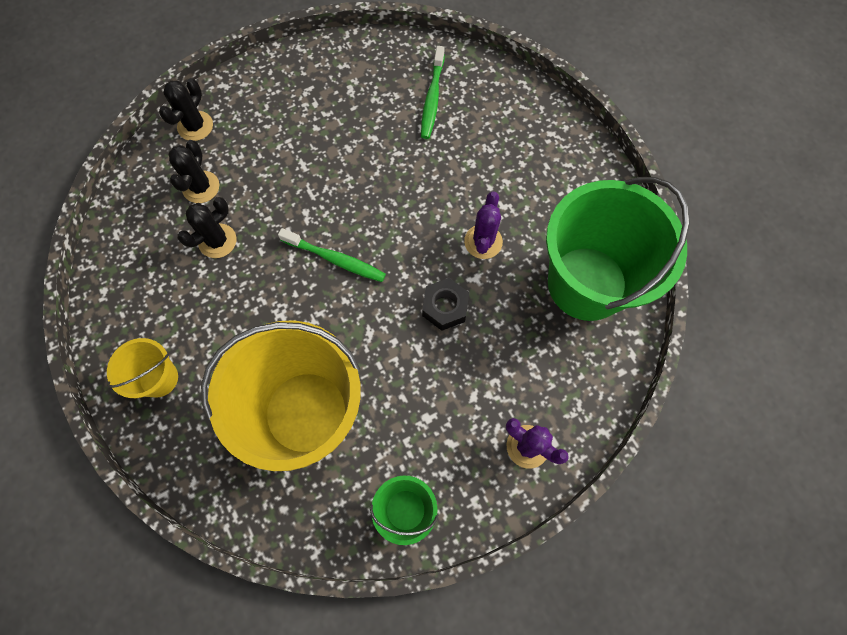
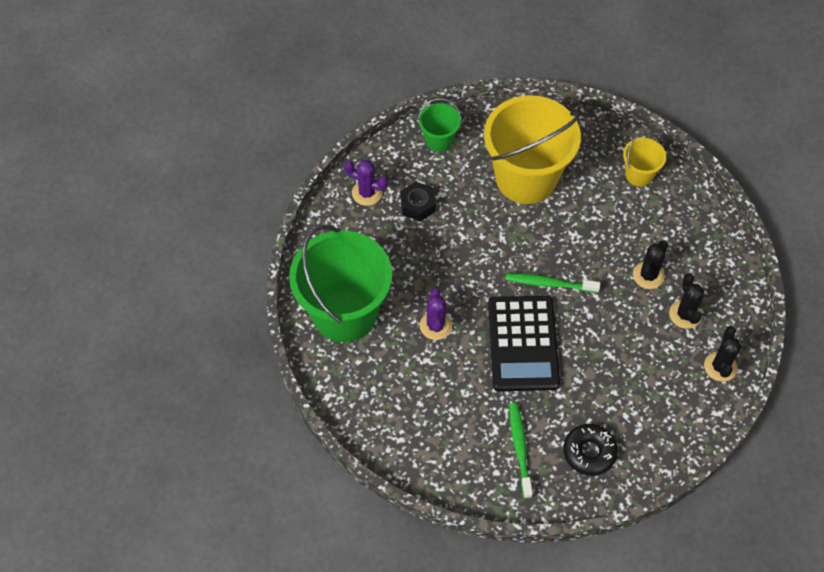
camera: 165 degrees right, 10 degrees down
(365, 80) = (589, 452): none -> black donut
(391, 198) = (523, 344): none -> black calculator
(445, 307) = (451, 269): black nut -> black nut (418, 205)

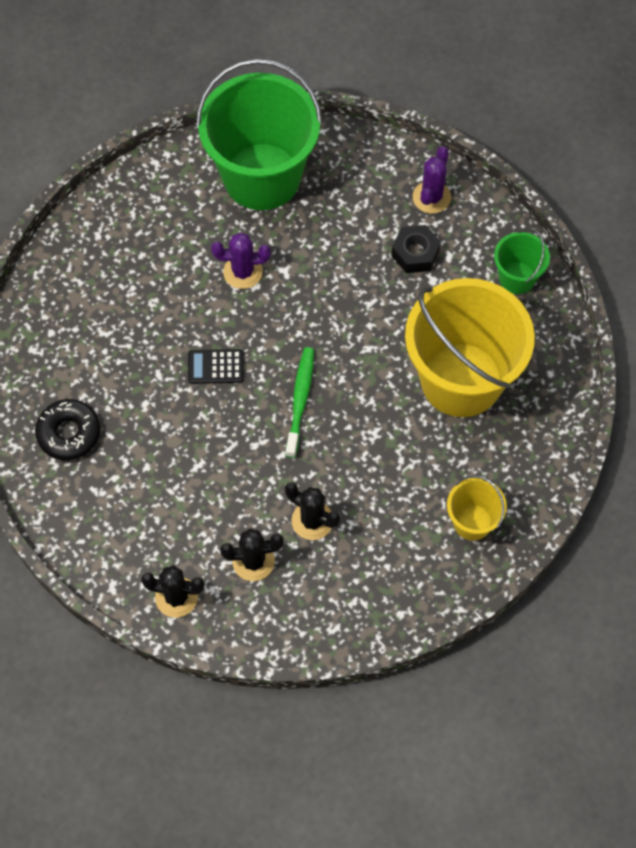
camera: 90 degrees right, 5 degrees up
(519, 448) = (79, 358): green toothbrush -> none
(523, 344) = (216, 367): black calculator -> black calculator, size x0.44

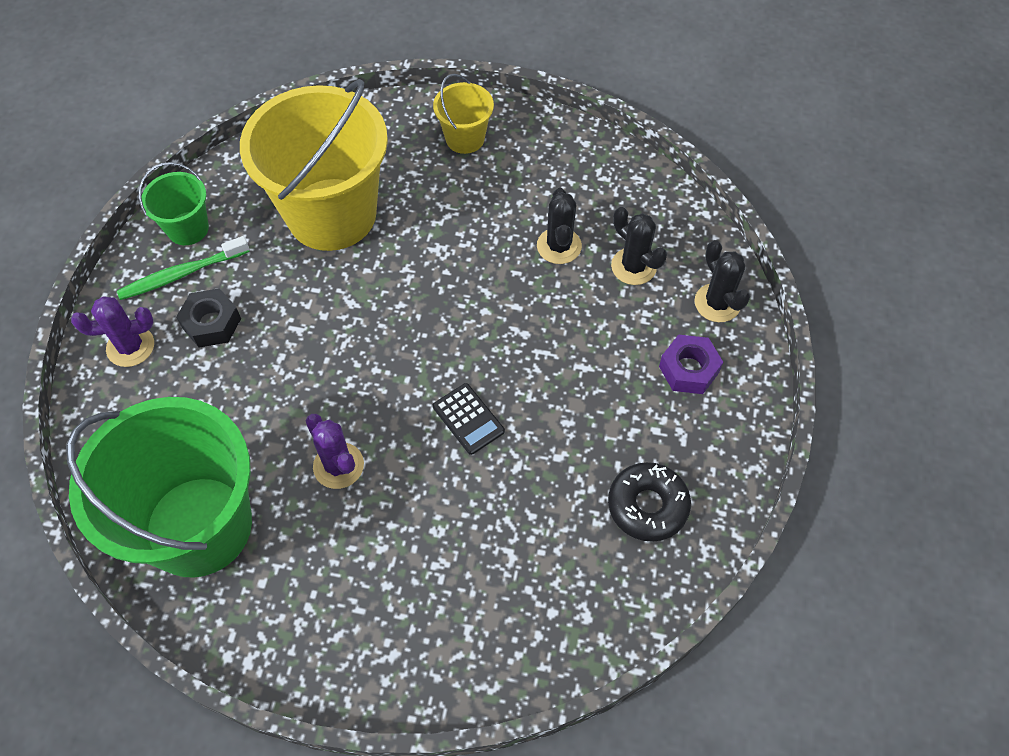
camera: 125 degrees left, 5 degrees down
(140, 534) = (689, 369): none -> purple nut
(300, 400) = (449, 324): green toothbrush -> green toothbrush (182, 274)

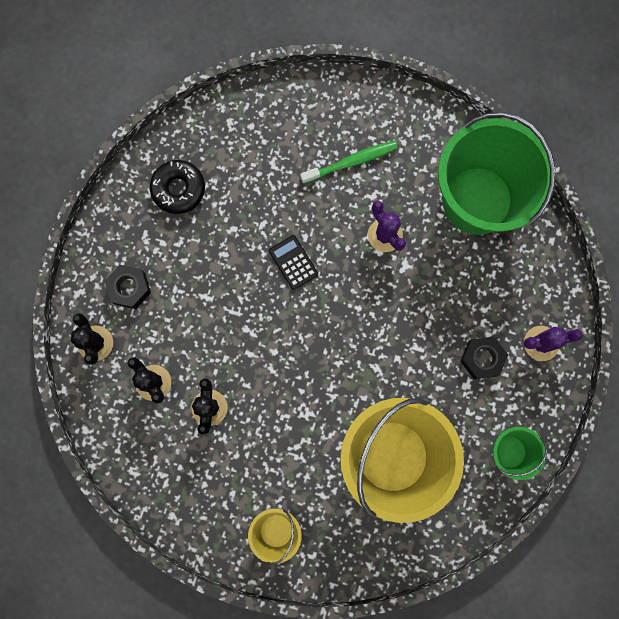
camera: 175 degrees left, 20 degrees up
(182, 274) = (509, 406): green toothbrush -> green toothbrush (351, 162)
(689, 369) = (129, 288): purple nut -> black nut

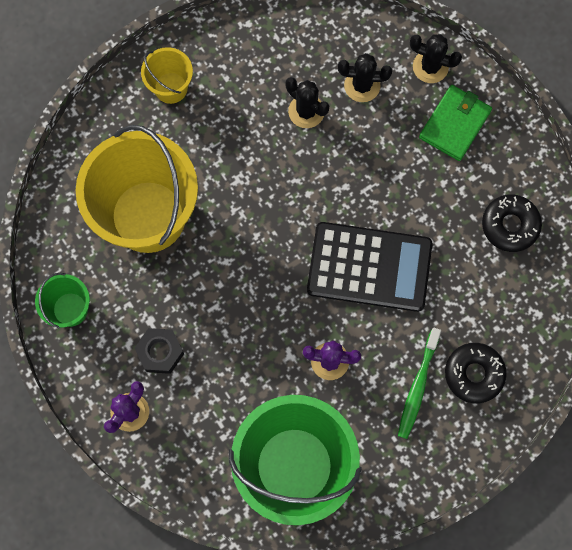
camera: 130 degrees right, 5 degrees down
(129, 288) = (455, 124): black nut -> green wallet
(293, 262) = (369, 267): black calculator -> black calculator, size x2.27
(310, 132) = (474, 374): none -> black donut

